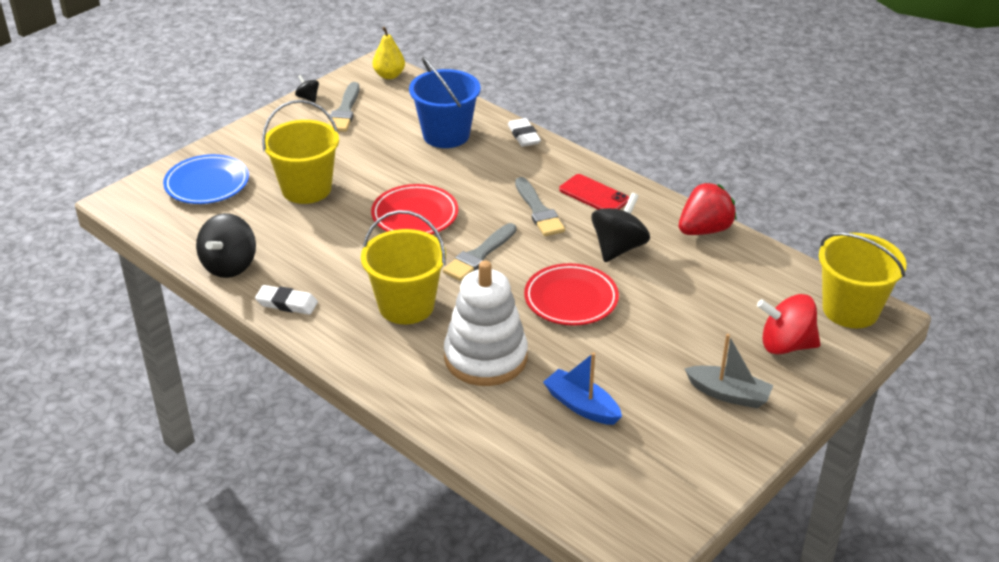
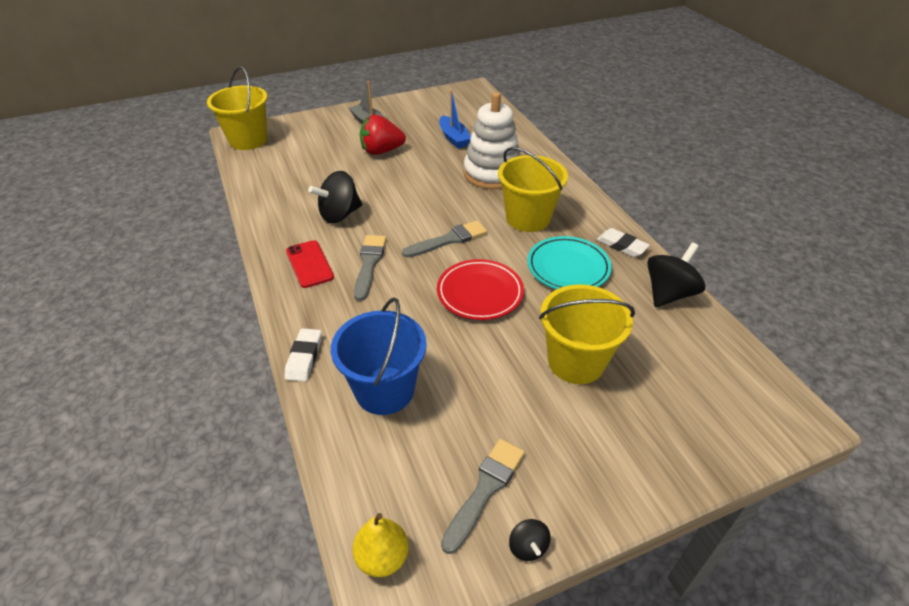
camera: 155 degrees left, 5 degrees up
(207, 184) = (692, 409): blue plate -> none
(339, 262) = (568, 268): none -> turquoise plate
(571, 299) = (408, 191): red plate -> none
(704, 230) = (263, 209): red strawberry -> red strawberry (381, 151)
(786, 345) = (309, 134): red spinning top -> none

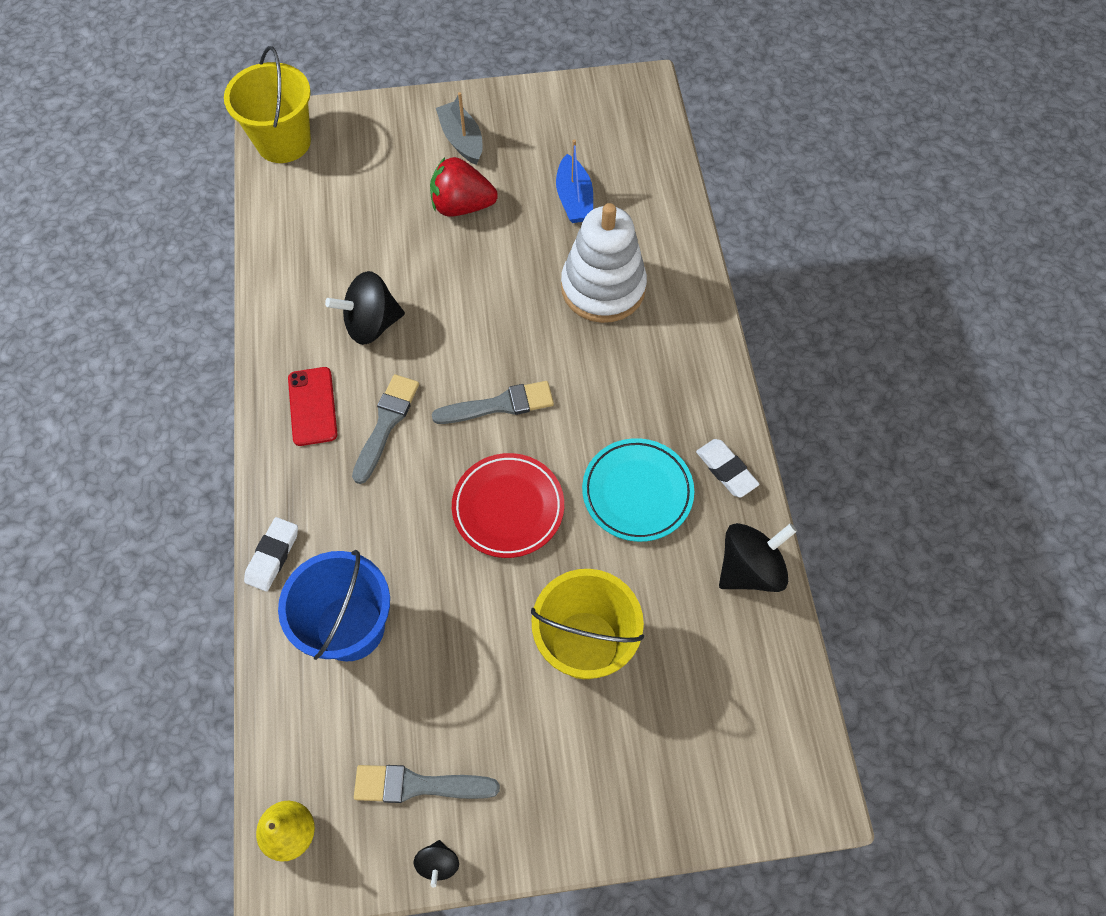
camera: 15 degrees right, 20 degrees up
(485, 489) = (418, 785): grey brush -> grey brush turned 135 degrees counterclockwise
(528, 218) = (620, 389): yellow bucket -> none

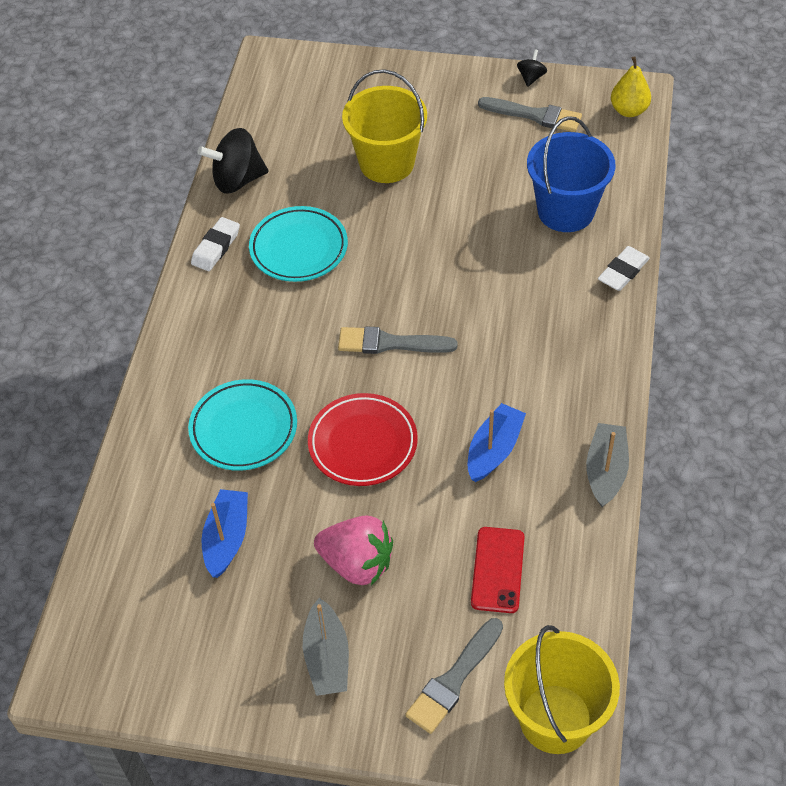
camera: 160 degrees left, 10 degrees down
(267, 330) = (606, 471): none -> grey boat
(312, 406) = (569, 384): red phone -> red phone (497, 570)
(371, 324) = (494, 450): black spinning top -> blue boat
(386, 423) = (501, 352): grey brush -> grey brush (454, 680)
(462, 206) = (357, 563): red strawberry -> pink strawberry
(508, 508) = (412, 261): red plate -> red plate (363, 443)
(603, 288) = (243, 429): white stacking toy -> turquoise plate
(726, 470) = (216, 247): white eraser -> white eraser turned 45 degrees clockwise

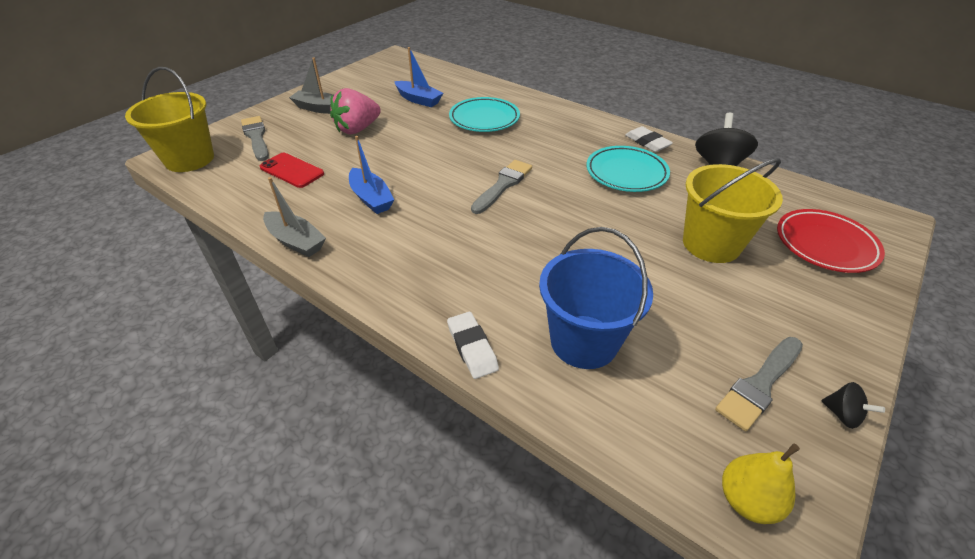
camera: 115 degrees right, 10 degrees down
(363, 443) = (432, 152): red plate -> red plate (825, 245)

